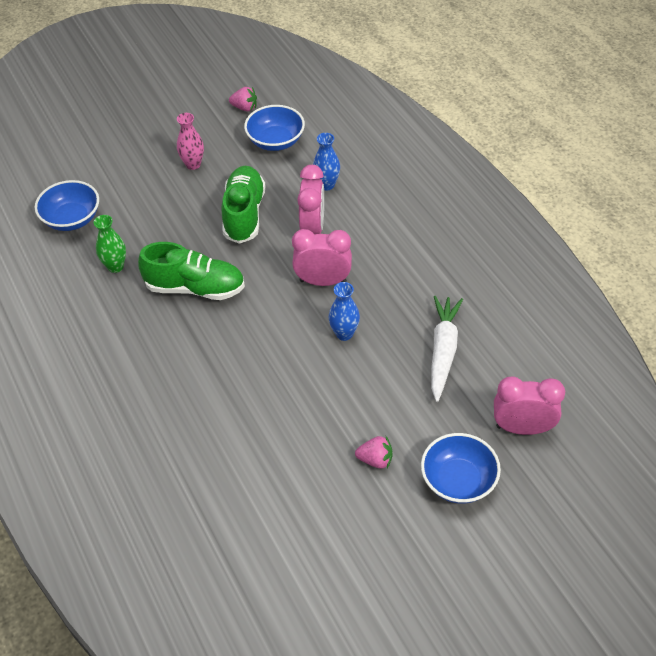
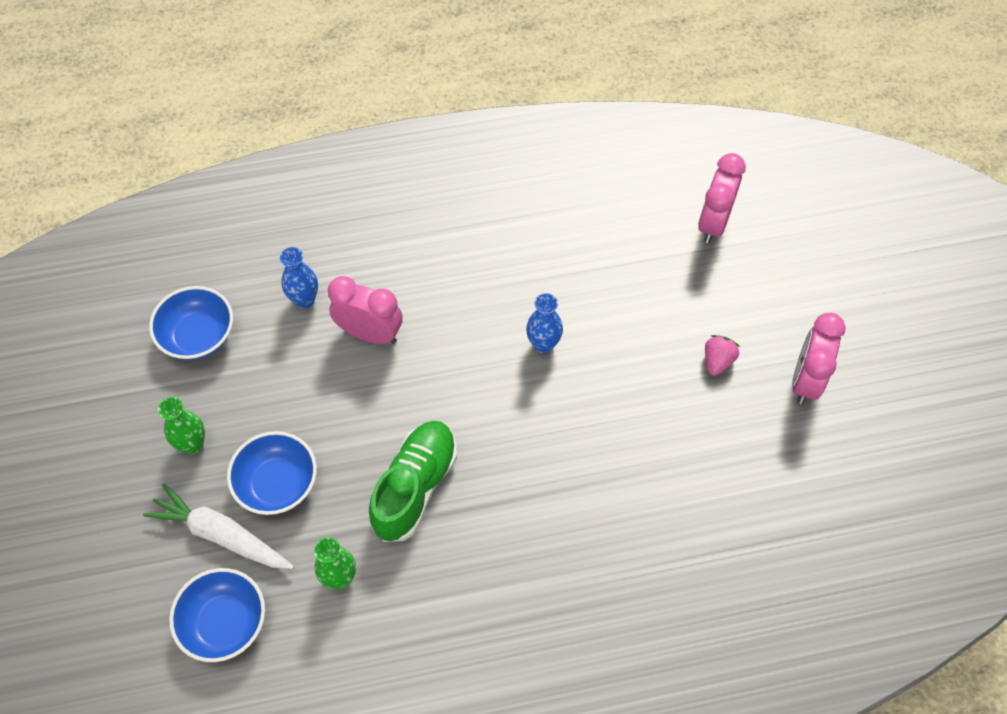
camera: 75 degrees left, 10 degrees up
(193, 164) = (193, 444): pink vase -> green vase
(244, 108) = (114, 357): pink strawberry -> none
(244, 214) = (313, 403): green shoe -> none
(323, 281) = (458, 345): pink clock -> pink clock (805, 380)
(443, 351) = (598, 259): white carrot -> white carrot (221, 534)
(458, 481) = (760, 296): blue bowl -> blue bowl (277, 484)

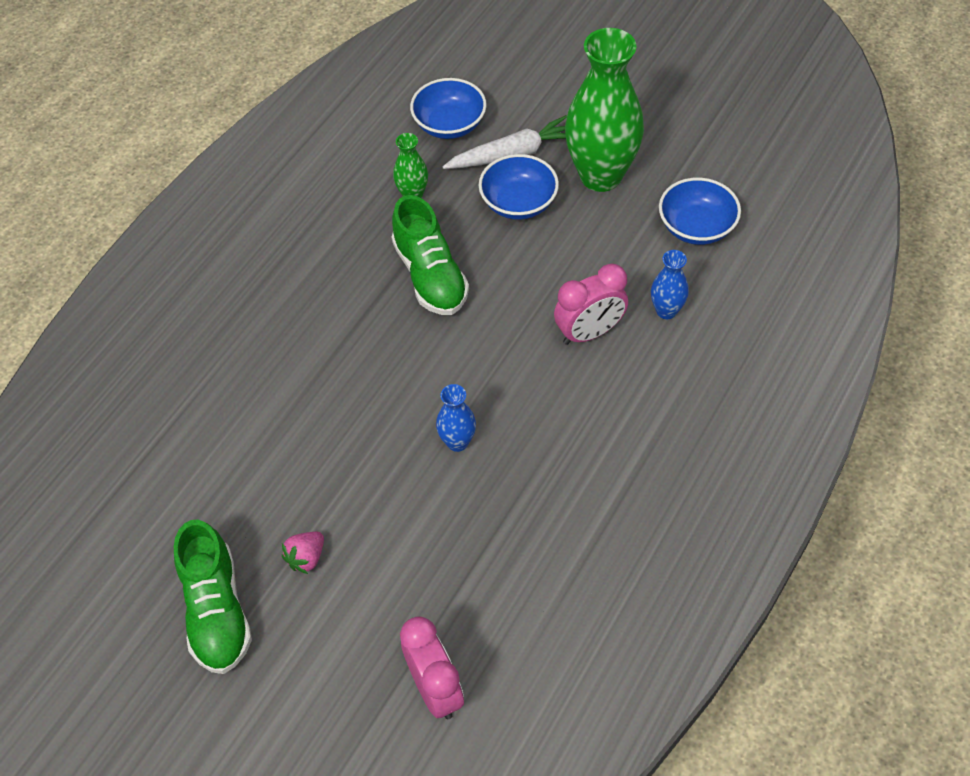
camera: 135 degrees right, 5 degrees down
(193, 444) = (601, 176): green vase -> green vase, size x2.20
(717, 361) = (306, 558): pink strawberry -> pink strawberry turned 60 degrees clockwise
(805, 380) = (217, 610): pink clock -> green shoe

